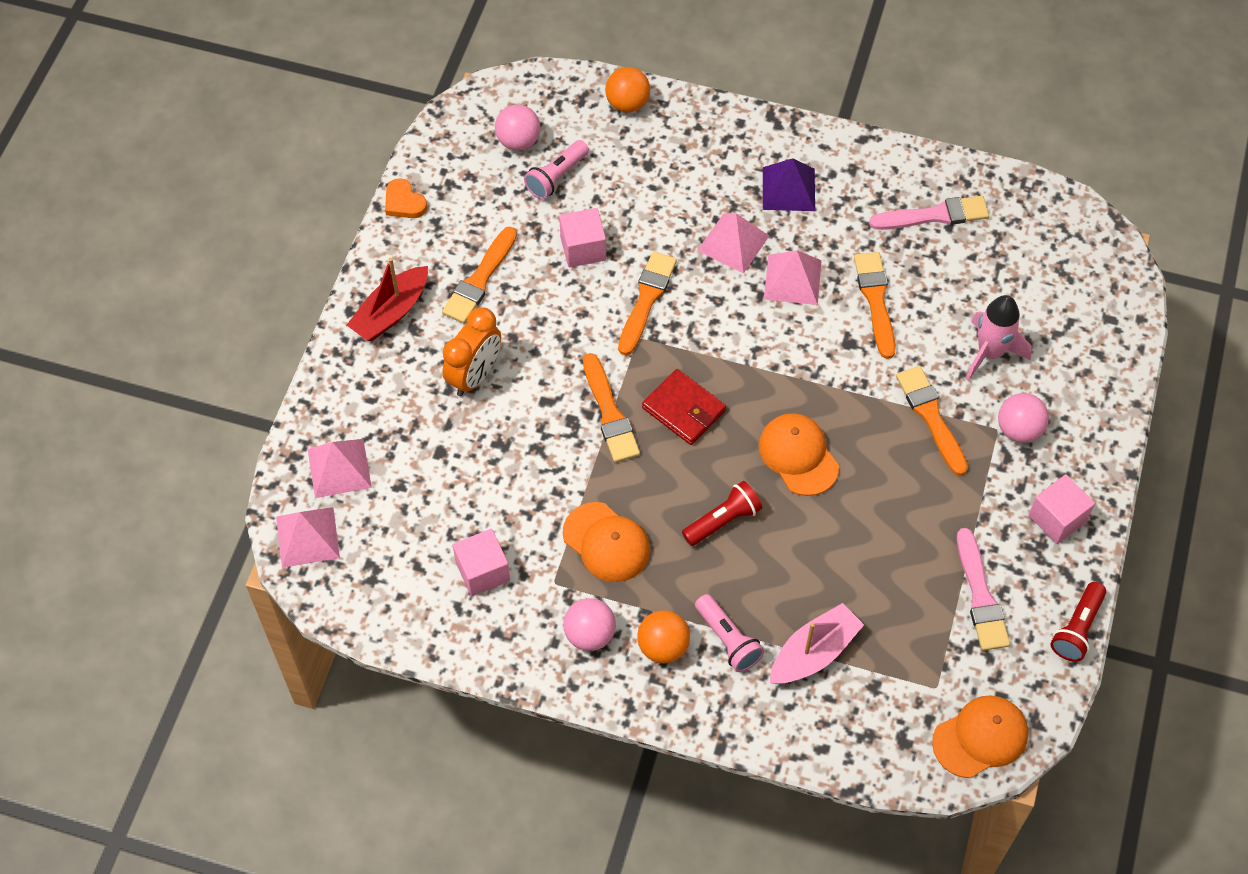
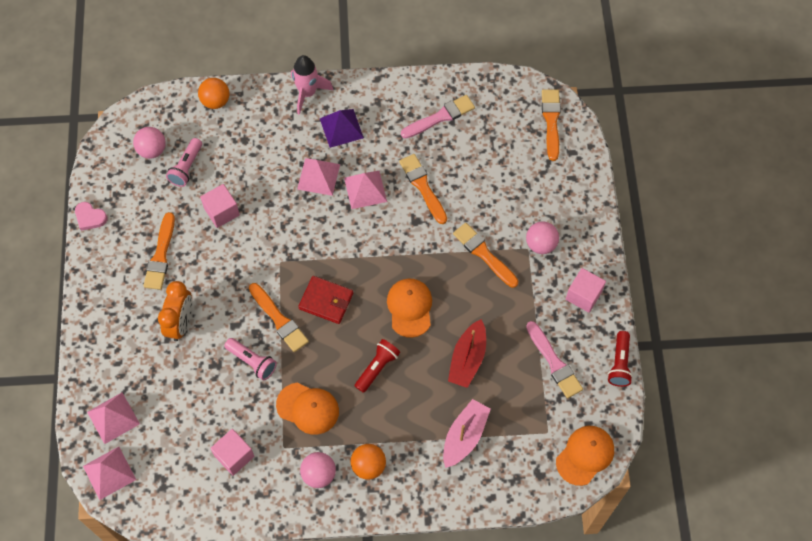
camera: 20 degrees left, 5 degrees up
(391, 312) = (109, 298): red boat -> red boat (467, 359)
(404, 202) = (90, 217): orange heart -> pink heart
(646, 300) = (276, 234): orange brush -> orange brush (551, 121)
(728, 639) = (408, 446): pink flashlight -> pink flashlight (252, 361)
(798, 455) = (410, 308): orange cap -> orange cap turned 45 degrees clockwise
(990, 353) = (506, 199): pink rocket -> pink rocket (307, 93)

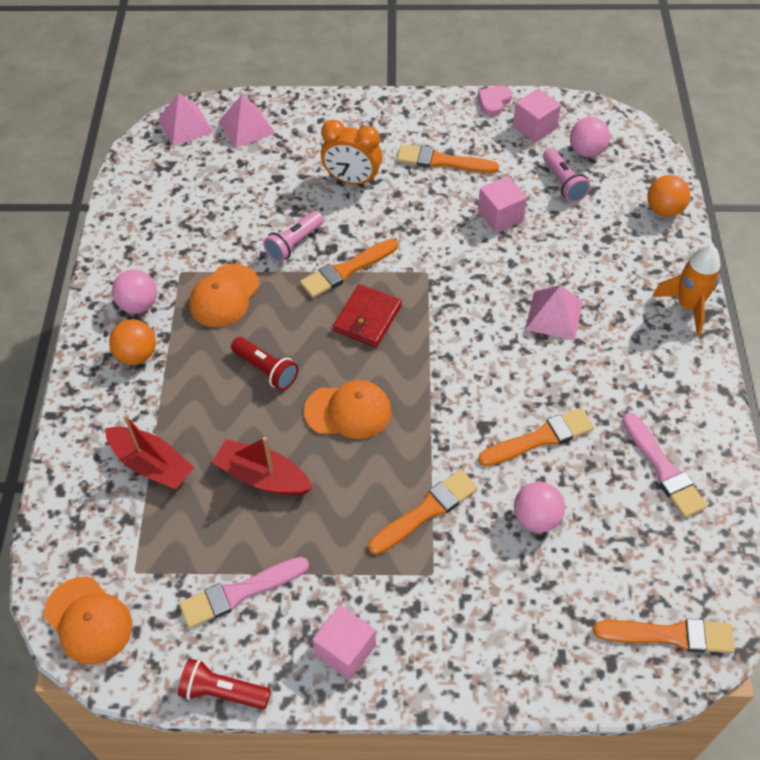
camera: 95 degrees right, 10 degrees down
(187, 167) = (563, 183): pink flashlight -> pink flashlight turned 135 degrees counterclockwise
(234, 456) = (180, 227): pink cube -> pink cube (534, 127)
(307, 93) = (688, 306): pink rocket -> orange rocket
(341, 128) = (634, 343): purple pyramid -> none
(365, 189) = (534, 367): pink pyramid -> none
(464, 436) = (152, 464): pink boat -> red boat
(540, 244) = (438, 594): pink ball -> pink ball (536, 518)

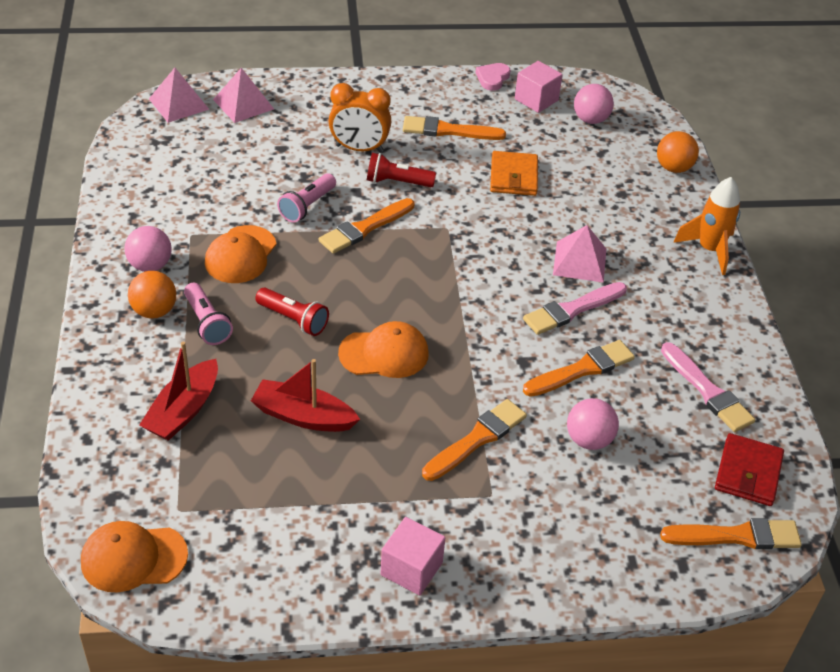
camera: 10 degrees left, 10 degrees down
(88, 620) = (133, 558): orange cap -> orange cap turned 135 degrees clockwise
(152, 464) = (183, 410): red boat -> red boat turned 90 degrees clockwise
(223, 692) = (287, 615): red flashlight -> red flashlight (397, 182)
(240, 592) = (293, 523): pink brush -> pink brush (572, 310)
(367, 318) = (392, 270): red wallet -> red wallet (748, 473)
(500, 216) = (513, 177): pink cube -> orange wallet
(563, 183) = (572, 147): pink flashlight -> pink flashlight (207, 323)

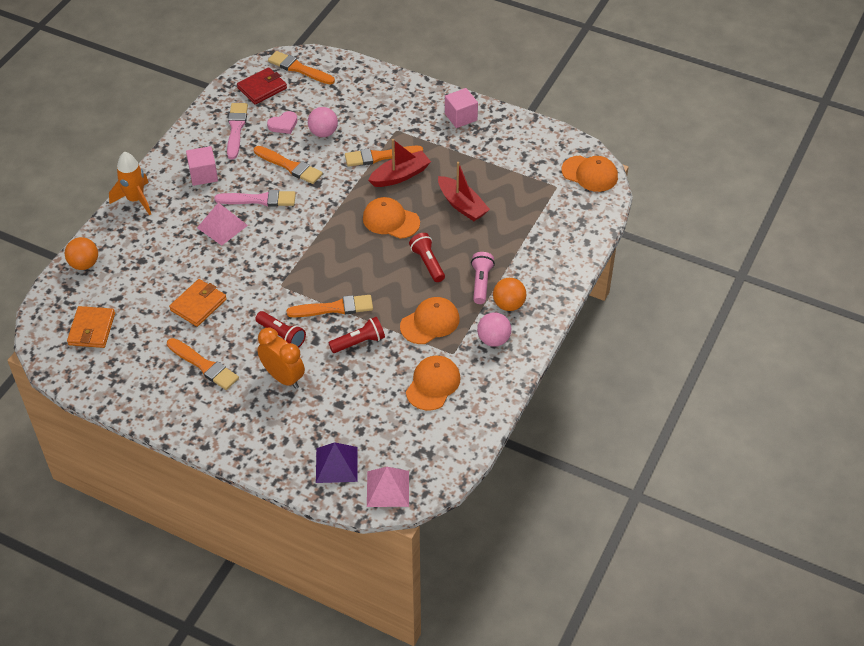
camera: 145 degrees left, 5 degrees up
(183, 410) = (525, 235): red boat -> red boat (400, 175)
(193, 198) = (433, 384): none -> orange cap
(243, 104) = (336, 464): pink pyramid -> purple pyramid
(307, 206) = (359, 342): pink flashlight -> red flashlight
(492, 78) = (119, 403): pink heart -> pink heart (283, 124)
(536, 100) = (110, 366): pink cube -> pink cube (203, 175)
(582, 369) = (290, 166): orange brush -> orange brush turned 150 degrees counterclockwise
(590, 120) = (91, 329): pink ball -> orange wallet

